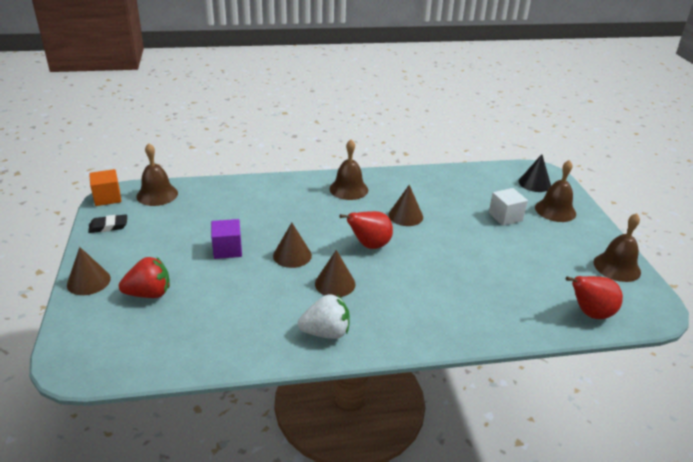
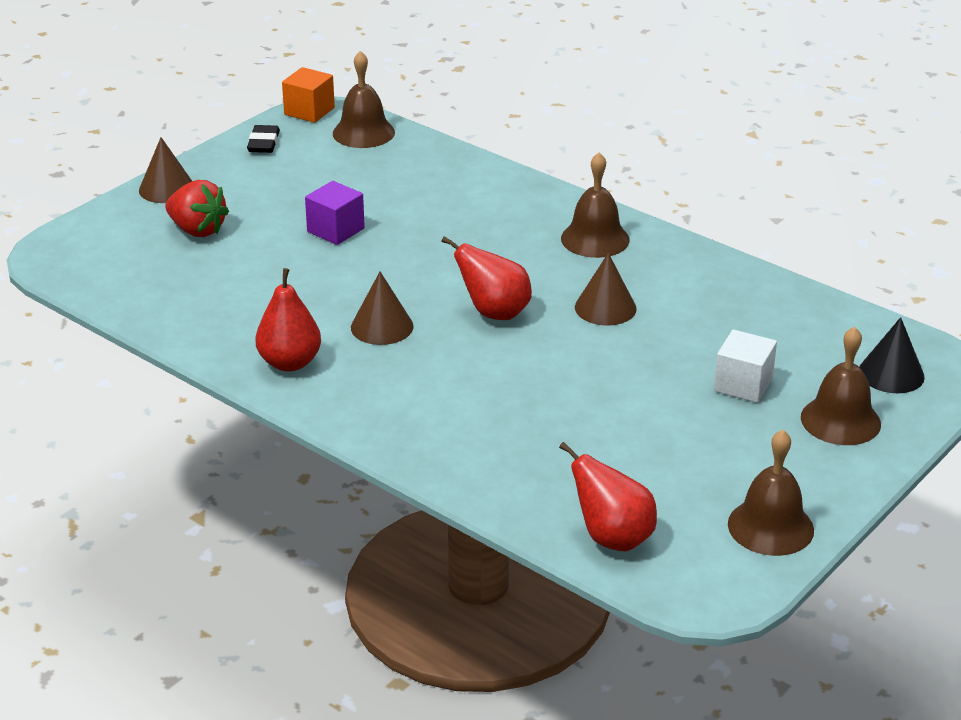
camera: 50 degrees right, 0 degrees up
(108, 226) = (264, 143): black eraser -> black eraser turned 60 degrees clockwise
(292, 255) = (390, 273): brown cone -> none
(326, 332) = (290, 363): white strawberry -> red pear

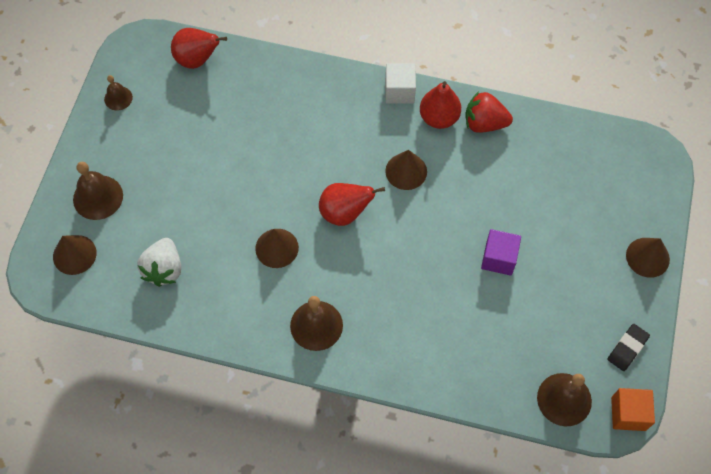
camera: 155 degrees right, 30 degrees up
(197, 230) = (588, 219): red strawberry -> red strawberry (484, 123)
(264, 143) = (627, 348): black eraser -> black eraser turned 60 degrees clockwise
(743, 384) = (164, 206): white cube -> white cube (399, 91)
(767, 329) = (164, 269): none -> white strawberry
(770, 527) = (118, 98): brown bell -> brown bell, size x0.59
(891, 374) = (74, 254): black cone -> brown cone

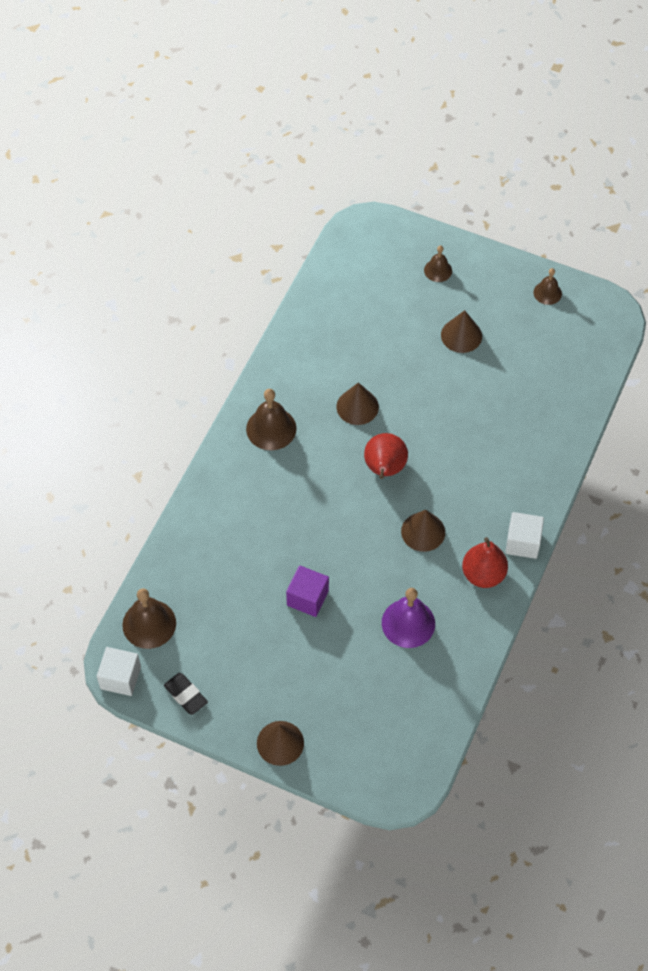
camera: 100 degrees right, 5 degrees down
(74, 254) = (381, 250): brown cone -> brown cone (461, 335)
(98, 197) = (438, 270): brown bell -> brown bell, size x0.59
(164, 269) = (353, 315): white strawberry -> none
(197, 60) = (586, 363): red pear -> none
(484, 123) = (470, 618): red strawberry -> none
(502, 171) = (408, 623): none -> purple bell
(628, 414) = (120, 678): orange cube -> white cube

